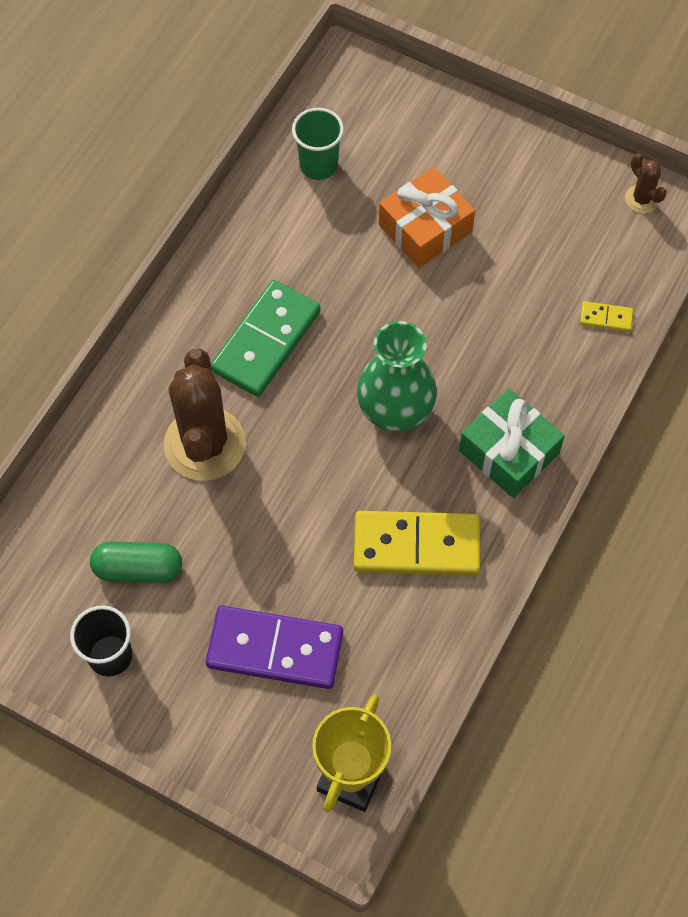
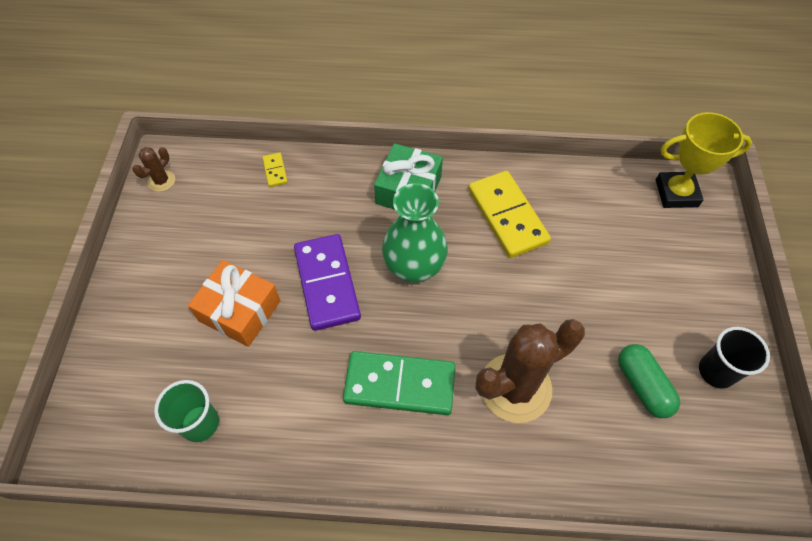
camera: 115 degrees left, 5 degrees down
(275, 649) = (633, 267): purple domino -> purple domino (327, 283)

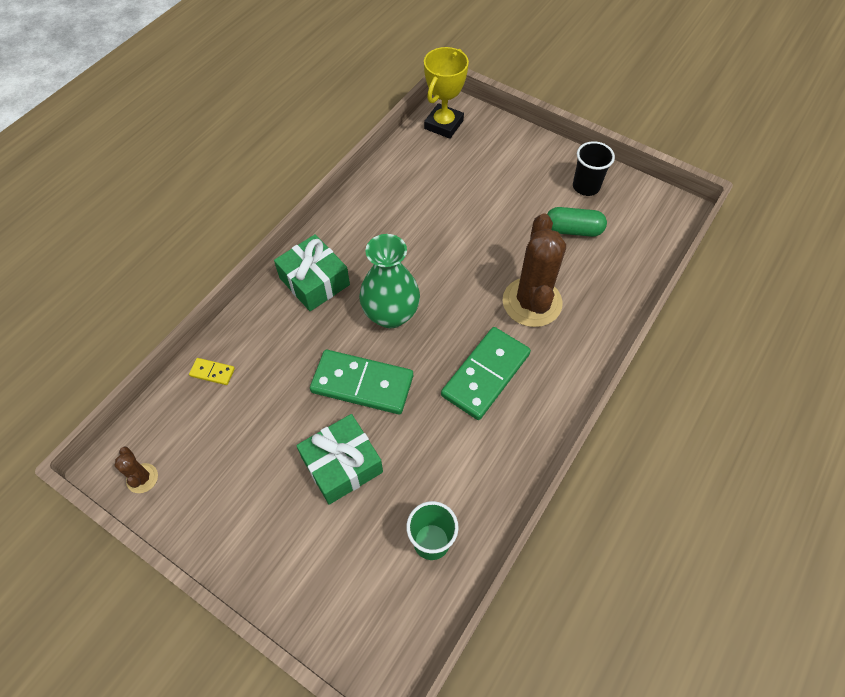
camera: 60 degrees left, 0 degrees up
(239, 310) = (342, 465): orange gift -> green gift
(327, 283) = (362, 384): purple domino -> green domino
(507, 216) = (389, 230): yellow domino -> none

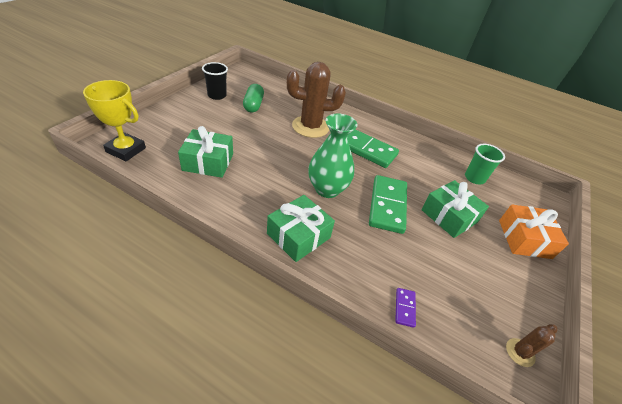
camera: 100 degrees left, 15 degrees down
(212, 372) = (405, 308): yellow domino -> purple domino
(294, 569) = (524, 239): none -> orange gift
(431, 194) = (208, 162): none -> green gift

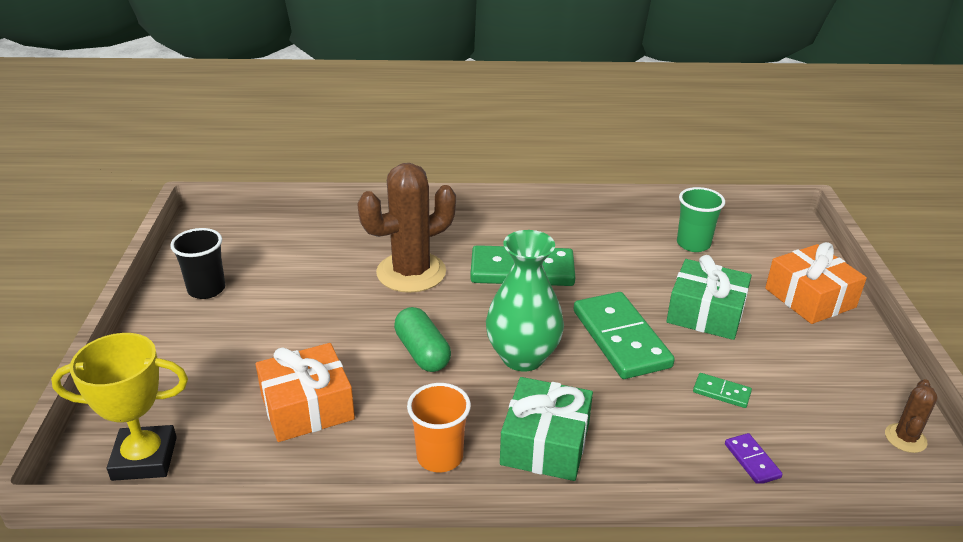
camera: 25 degrees left, 10 degrees down
(208, 162) = (307, 407): green gift -> orange gift
(243, 214) = (440, 457): none -> orange cup
(253, 105) = (286, 278): green capsule -> green capsule (422, 352)
(420, 261) = (721, 392): none -> green domino

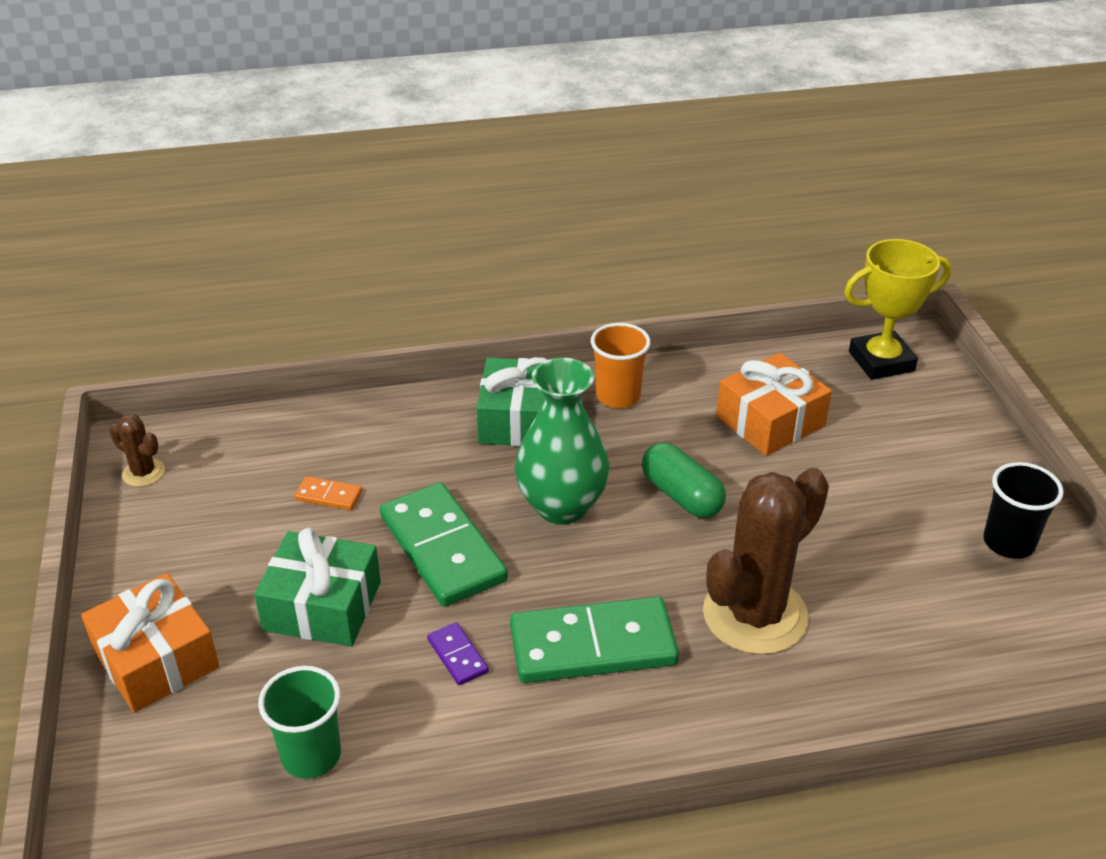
camera: 170 degrees right, 5 degrees up
(721, 392) = (329, 495): green domino -> orange domino
(752, 461) = (315, 431): purple domino -> purple domino (457, 656)
(905, 438) = (143, 473): brown cactus -> brown cactus turned 75 degrees counterclockwise

